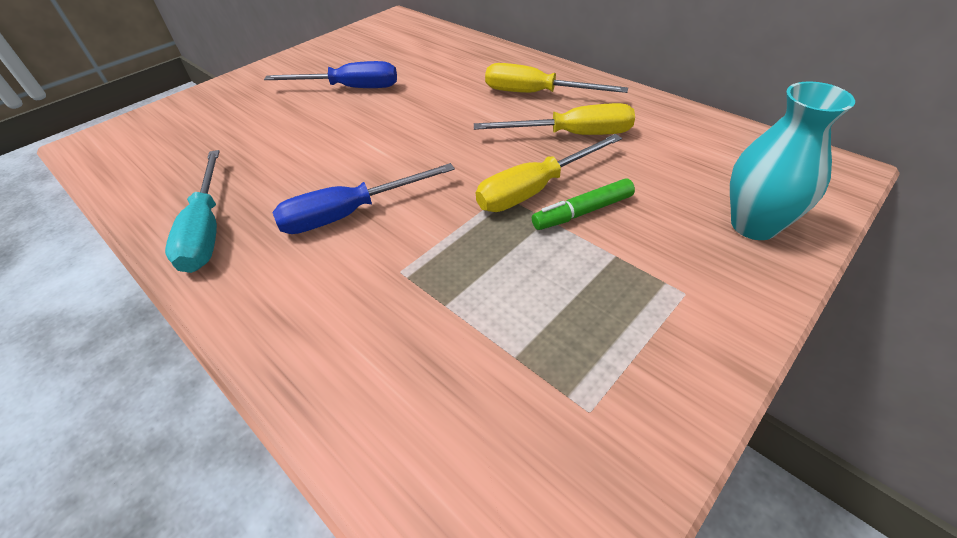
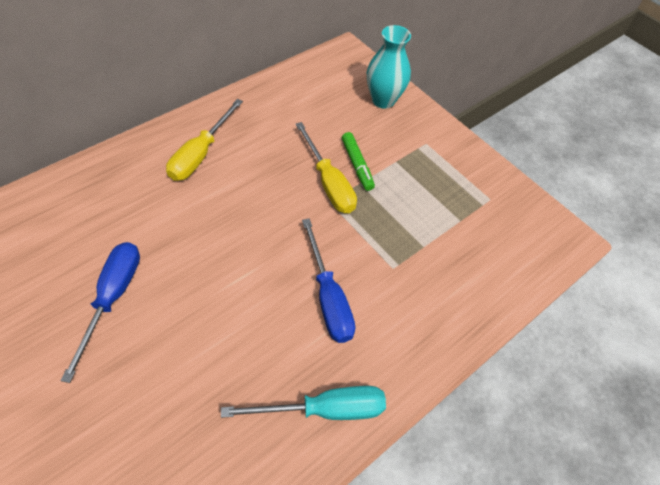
camera: 90 degrees left, 10 degrees up
(571, 135) = (270, 148): yellow screwdriver -> none

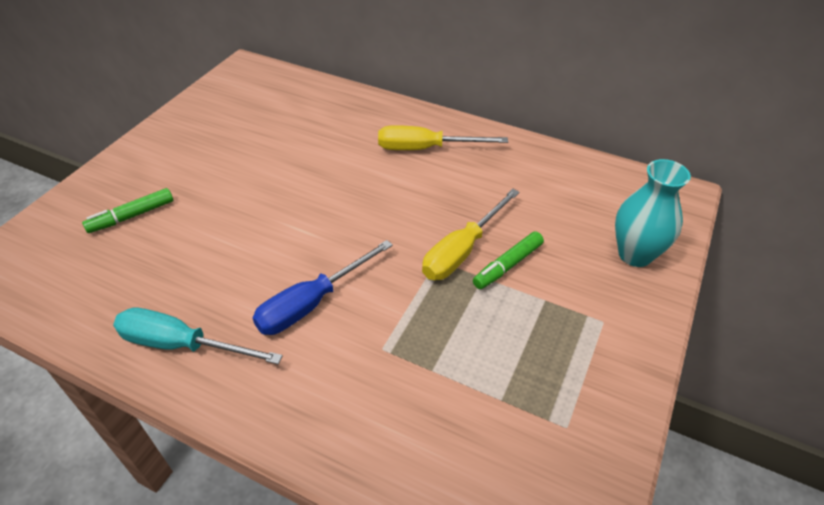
camera: 70 degrees right, 10 degrees down
(113, 298) = (241, 164): blue screwdriver -> none
(121, 423) = (132, 216): none -> green marker
(324, 409) = (182, 345): turquoise screwdriver -> turquoise screwdriver turned 135 degrees clockwise

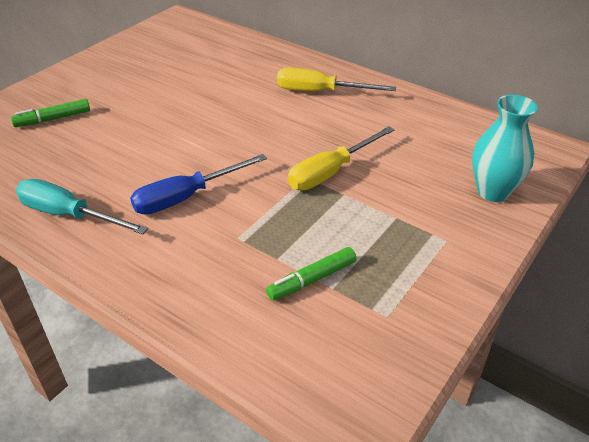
camera: 10 degrees right, 5 degrees down
(508, 265) = (369, 187): green marker -> green marker (312, 279)

